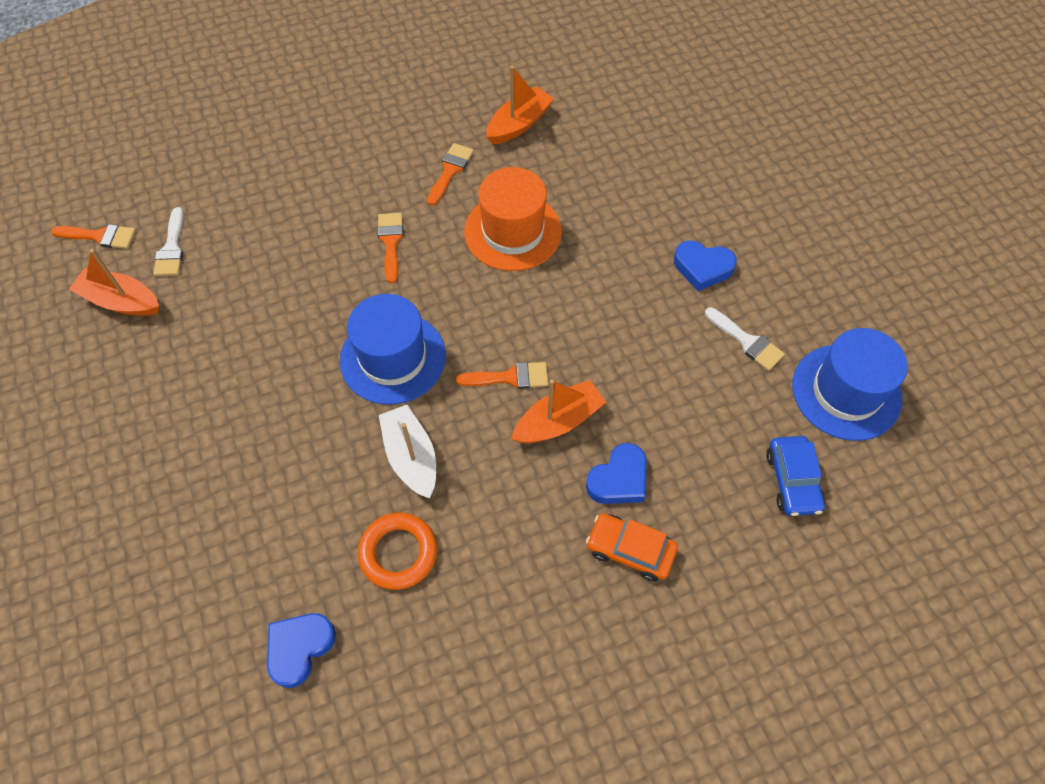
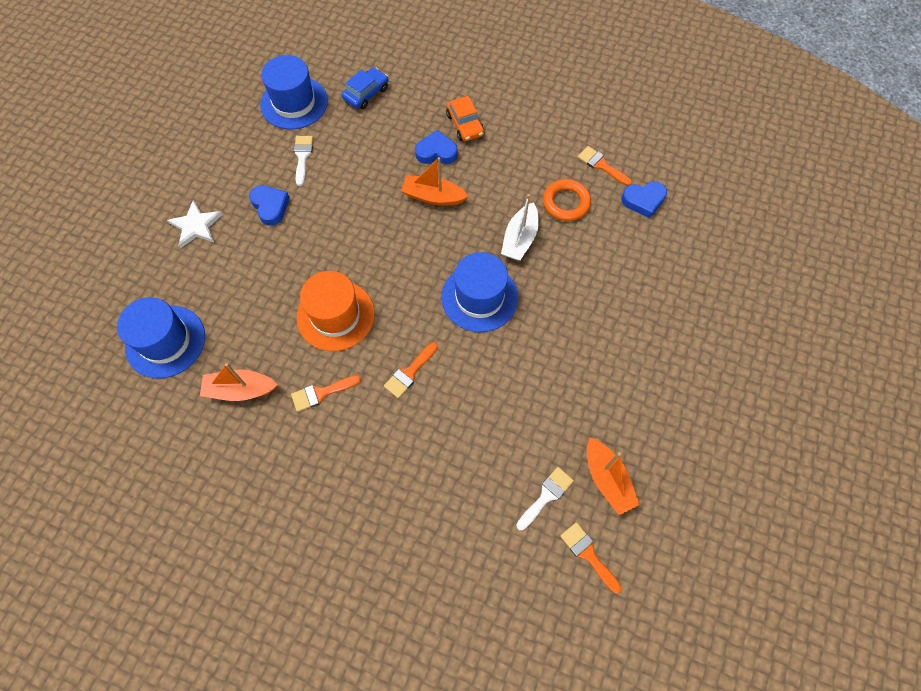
camera: 135 degrees left, 5 degrees up
(510, 377) = (432, 236): orange brush -> orange brush (601, 165)
(625, 106) = (165, 341): none -> blue hat
(738, 197) = (196, 226): none -> white star

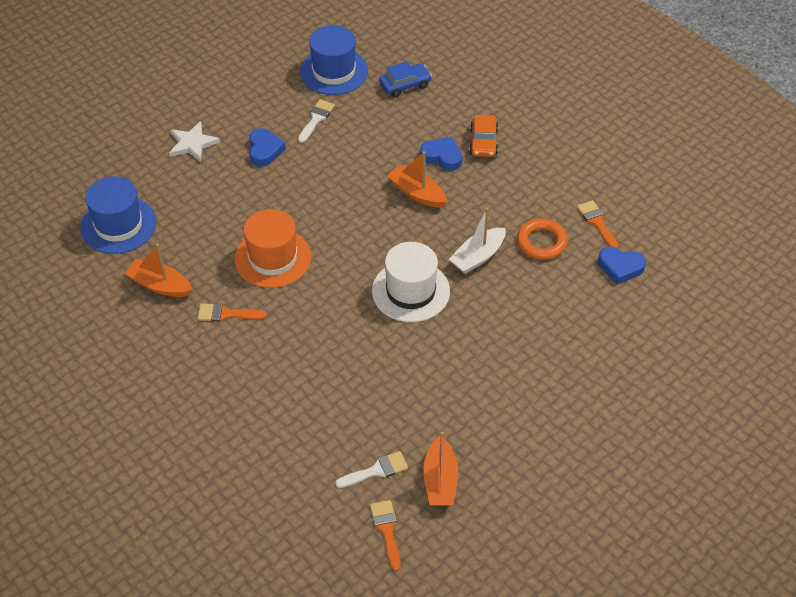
camera: 25 degrees right, 15 degrees down
(409, 372) = (312, 327): orange brush -> none
(479, 297) = (410, 291): blue hat -> white hat

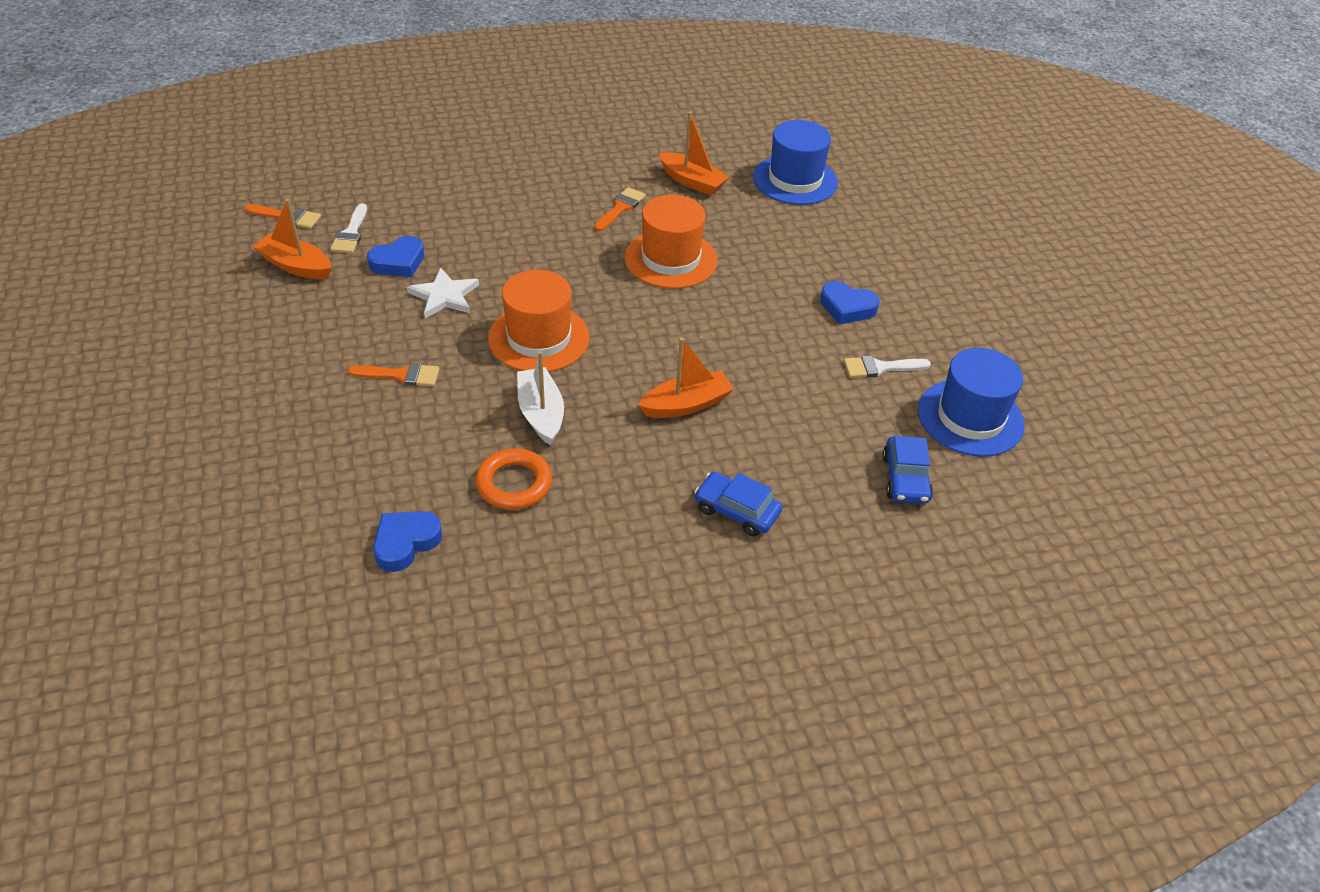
camera: 115 degrees right, 5 degrees down
(160, 285) = (692, 182): orange boat -> orange boat turned 75 degrees clockwise
(192, 143) = (891, 259): white star -> white star (444, 296)
(316, 119) = (880, 368): white brush -> white brush turned 120 degrees clockwise
(410, 291) = (539, 338): white hat -> orange hat
(442, 156) = (736, 456): blue heart -> blue heart (398, 262)
(483, 142) = (736, 511): orange car -> blue car
(597, 222) = (499, 560): orange brush -> orange brush (401, 375)

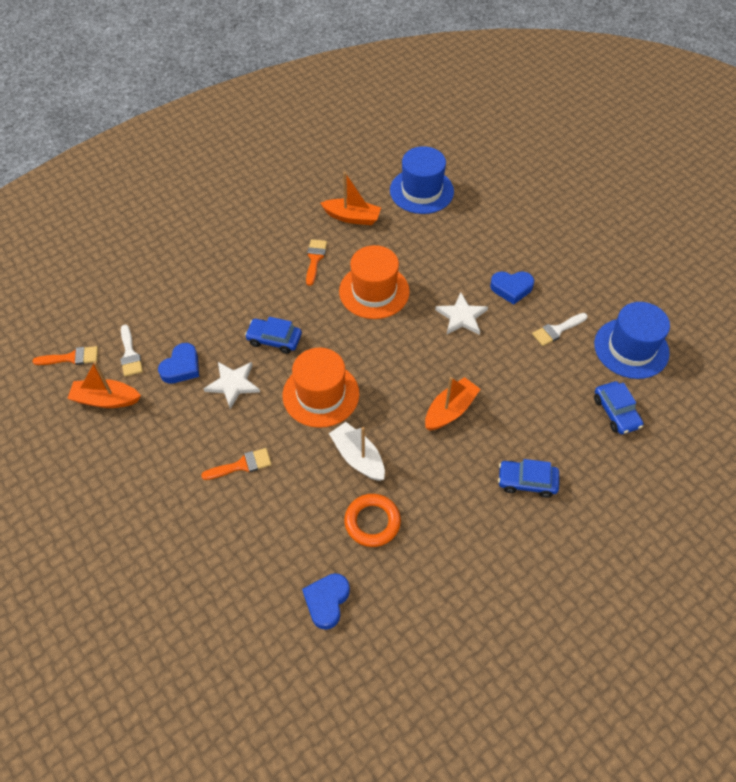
camera: 20 degrees left, 10 degrees up
(520, 269) = (274, 340): none -> blue car
(763, 316) = (461, 316): none -> white star

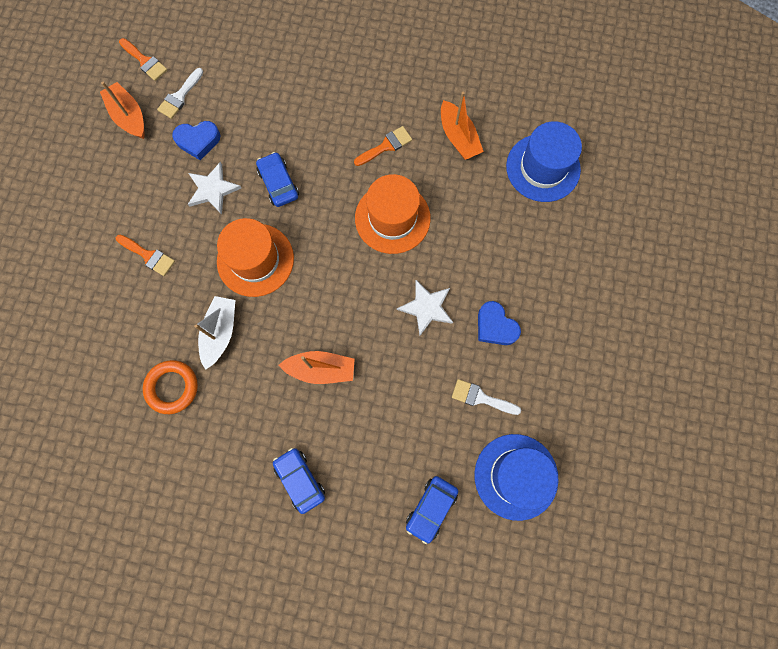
camera: 50 degrees right, 20 degrees up
(327, 601) = (84, 405): blue heart -> none

